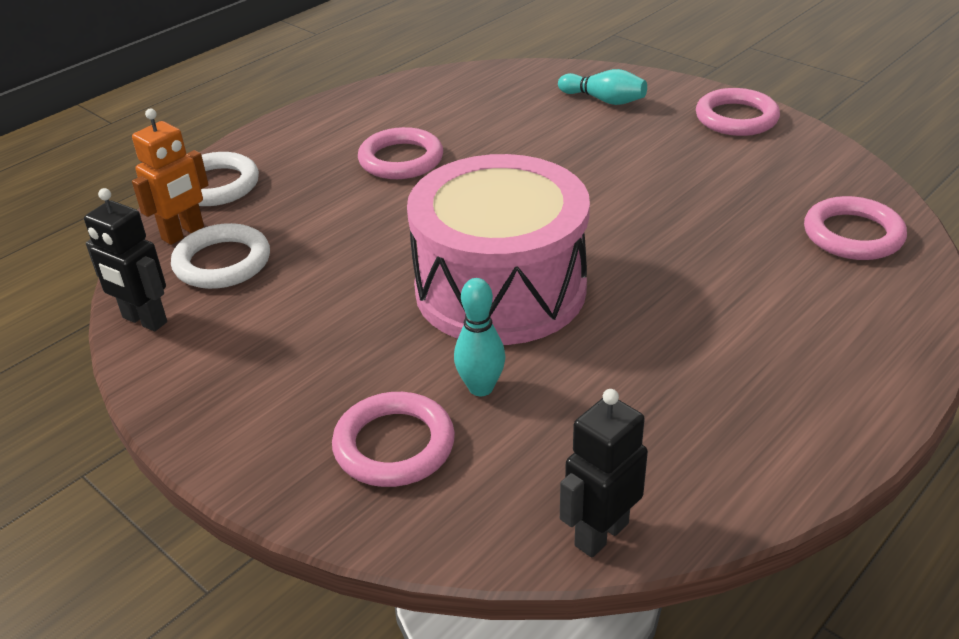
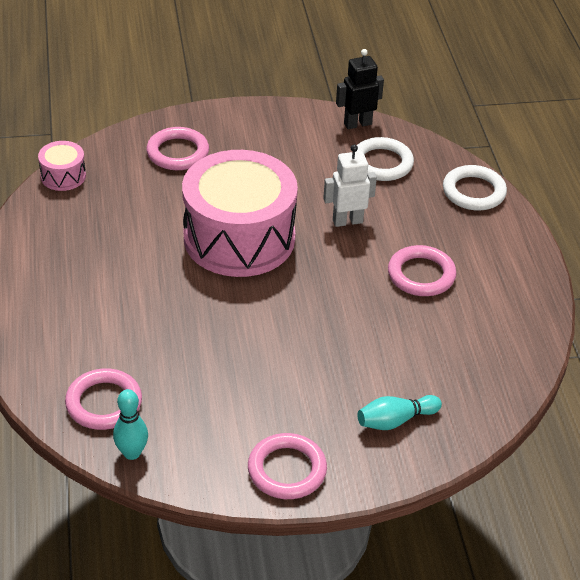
camera: 125 degrees right, 5 degrees up
(183, 233) = (429, 162): orange robot -> none
(369, 235) = (347, 221): none -> white robot
(481, 388) = (178, 192): turquoise bowling pin -> turquoise bowling pin (132, 453)
(600, 534) = (63, 176): black robot -> pink drum

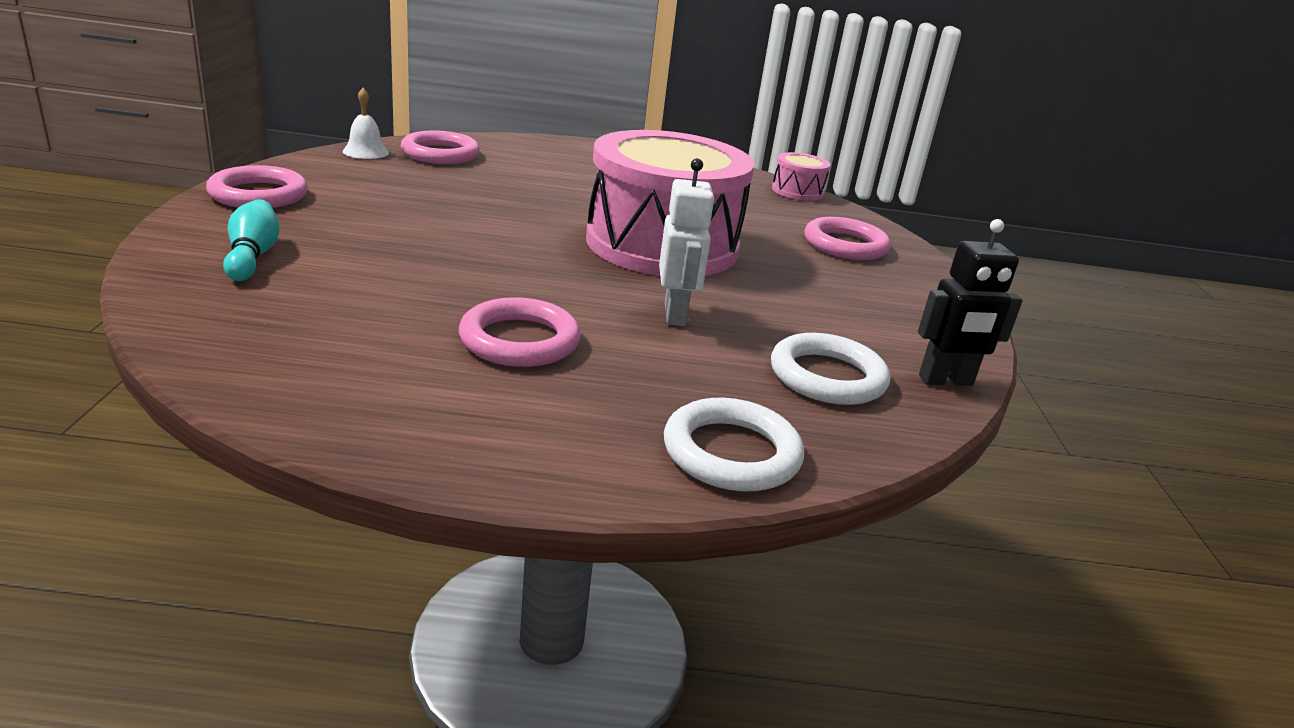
camera: 100 degrees right, 15 degrees down
(132, 453) = (365, 152): turquoise bowling pin -> white bell
(357, 124) = (946, 381): black robot -> black robot turned 90 degrees clockwise

